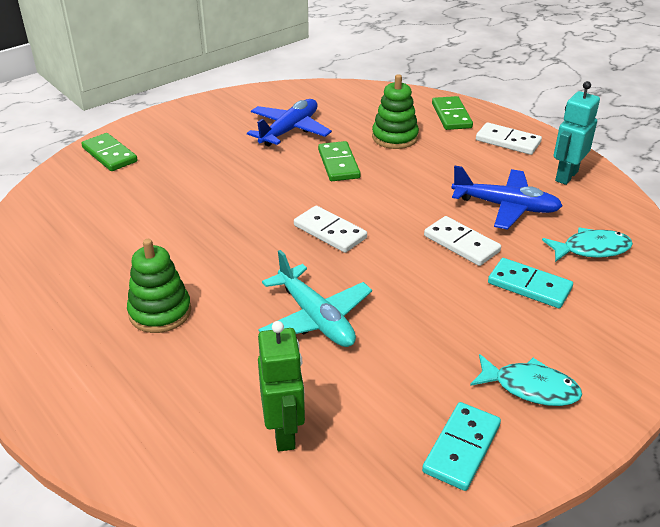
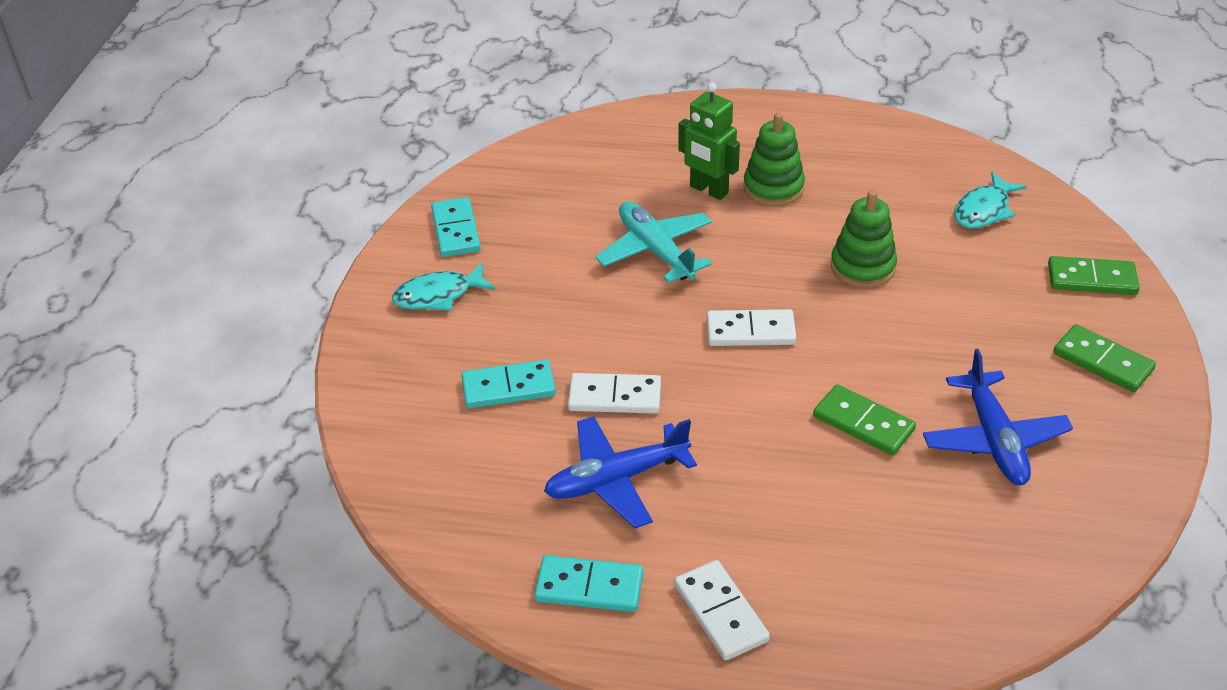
camera: 140 degrees right, 5 degrees up
(284, 432) = (580, 175): green robot -> green robot (708, 190)
(315, 318) = (655, 251): turquoise plane -> turquoise plane turned 45 degrees clockwise
(394, 137) = (864, 516): green stacking toy -> green stacking toy (862, 267)
(451, 116) = (851, 621): green domino -> green domino (1103, 361)
(507, 141) = (721, 613): white domino -> white domino turned 75 degrees clockwise
(566, 176) = (589, 587): turquoise robot -> turquoise domino
(591, 249) = (478, 474): turquoise fish -> turquoise fish (984, 210)

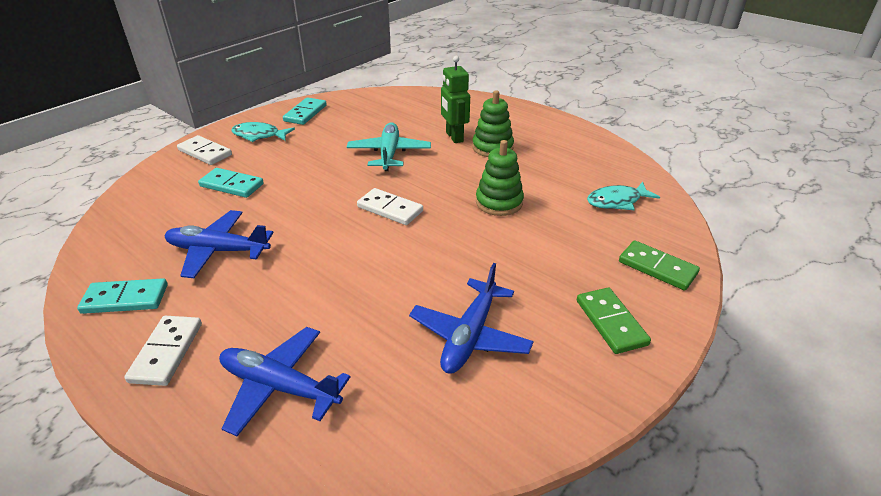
camera: 30 degrees right, 5 degrees down
(589, 587) = (125, 299): turquoise domino -> turquoise domino turned 45 degrees counterclockwise
(615, 397) = (275, 211): white domino -> white domino (205, 153)
(863, 423) = (394, 285): green domino -> none
(877, 581) = (279, 386): none -> blue plane

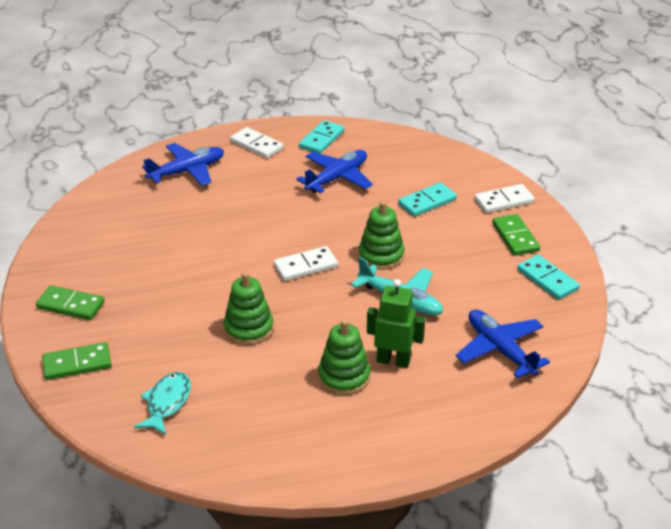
camera: 125 degrees right, 0 degrees up
(259, 135) = (515, 237): turquoise fish -> green domino
(338, 180) = (381, 256): none -> green stacking toy
(470, 336) = (137, 244): blue plane -> blue plane (500, 349)

